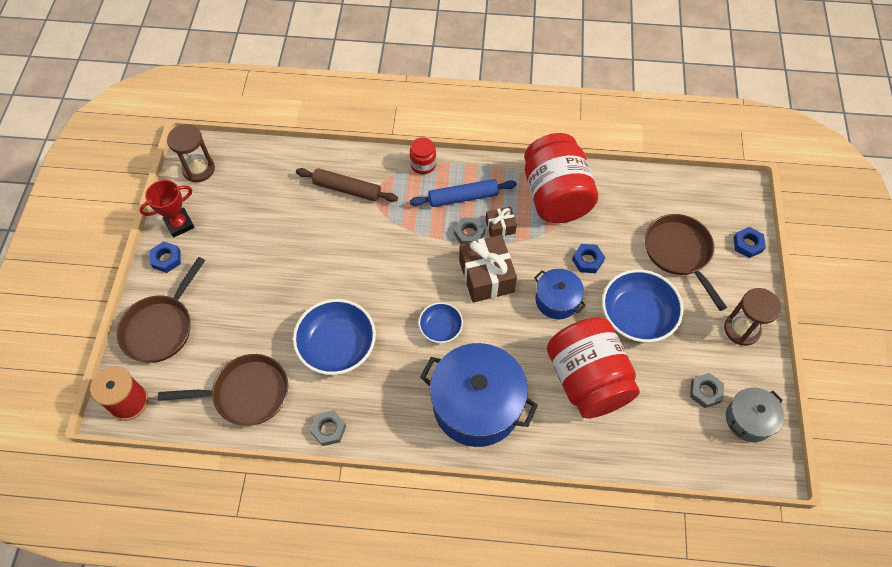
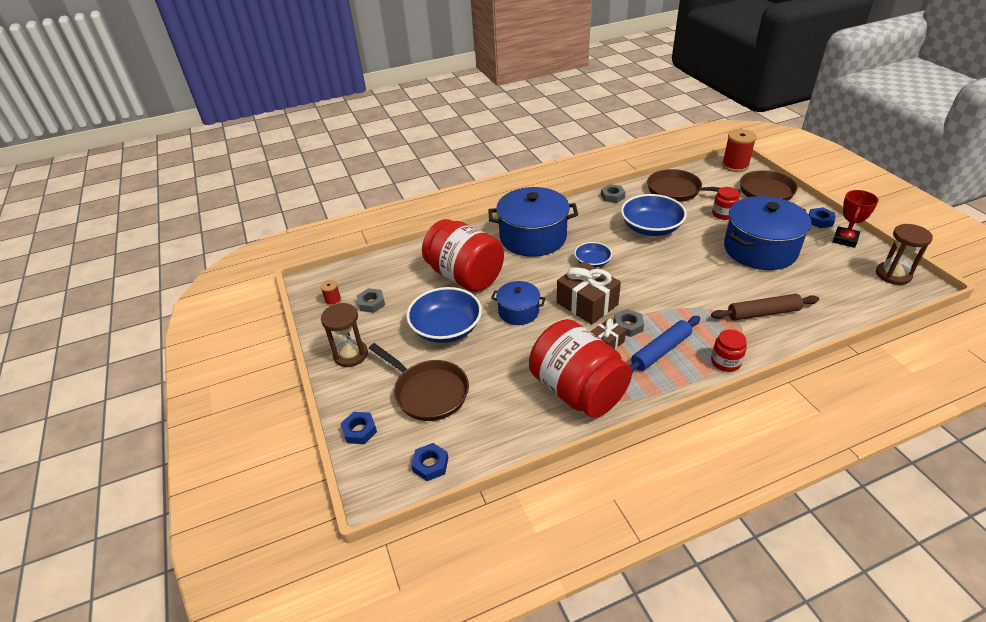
camera: 155 degrees right, 20 degrees down
(243, 323) = (723, 214): none -> red jar
(246, 393) = (677, 191): brown pan -> brown pan turned 60 degrees clockwise
(267, 255) = (760, 249): none -> blue pot
(587, 260) = (511, 349): blue nut -> blue nut (430, 464)
(749, 419) = (333, 300): grey pot -> red spool

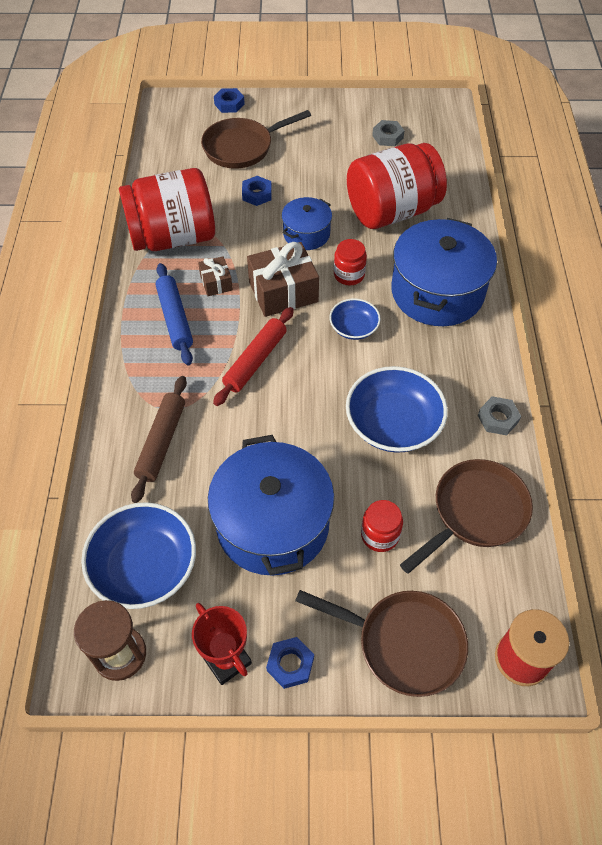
camera: 110 degrees right, 15 degrees up
(333, 300) = (408, 113): red spool -> none
(350, 354) = (321, 112): brown hourglass -> none
(430, 464) = (168, 132): blue nut -> blue nut (257, 194)
(446, 328) = (316, 177): blue bowl -> blue bowl (144, 567)
(628, 326) = (227, 310): grey nut -> none
(659, 295) = (255, 361): none -> red rolling pin
(725, 362) = (123, 362): red jar -> red jar (349, 275)

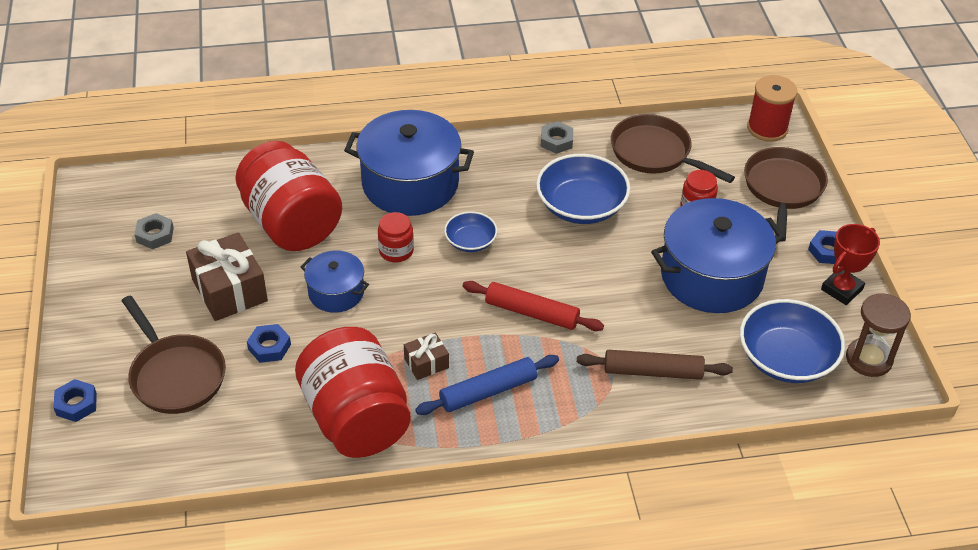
camera: 100 degrees left, 10 degrees down
(283, 292) = (430, 302): brown gift -> brown gift (229, 290)

